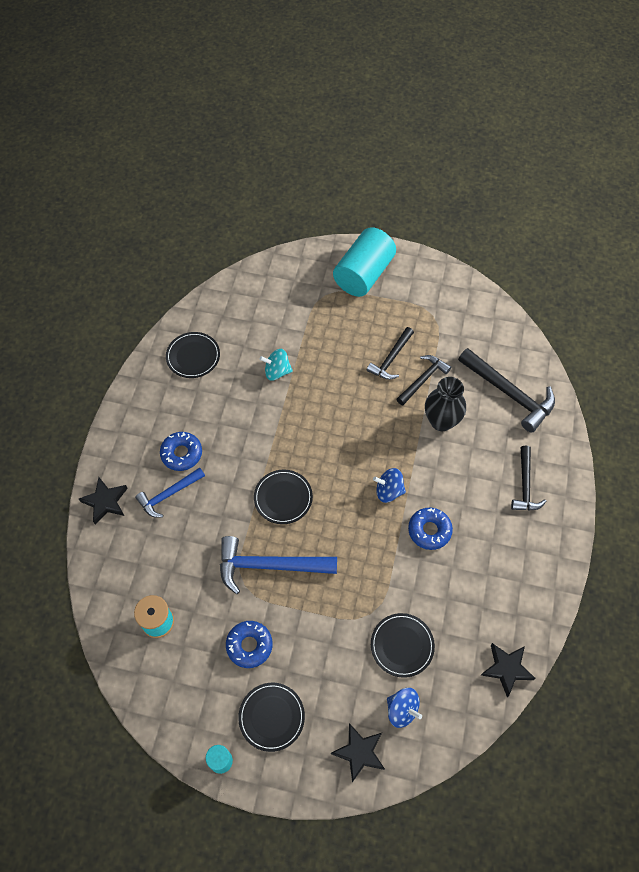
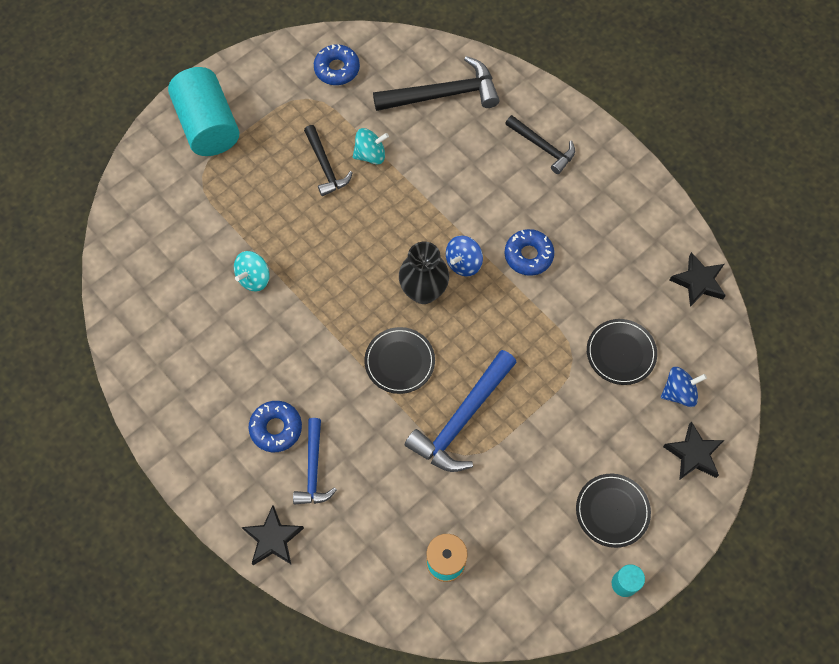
camera: 55 degrees left, 5 degrees up
(193, 356) = (168, 347): black plate -> none
(249, 645) = (530, 488): blue donut -> blue donut (337, 69)
(423, 379) = (370, 155): black hammer -> turquoise spinning top
(441, 421) = (427, 170): black vase -> black vase (423, 291)

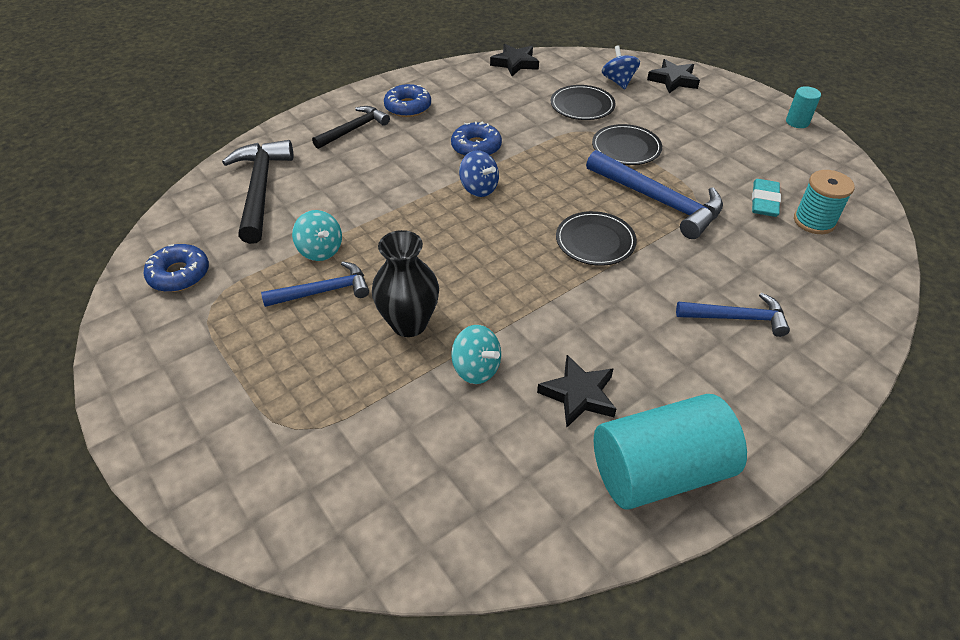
camera: 85 degrees left, 20 degrees down
(208, 125) = (208, 419): turquoise cylinder -> turquoise cylinder (659, 471)
(273, 538) = (834, 358): black star -> black star (578, 395)
(276, 428) = (690, 351): blue donut -> blue donut (408, 107)
(325, 166) = (323, 291): black hammer -> blue hammer
(370, 155) = (320, 250): turquoise spinning top -> turquoise spinning top turned 150 degrees clockwise
(423, 291) = (510, 218): black vase -> black vase (409, 323)
(472, 519) = (764, 201): none -> turquoise eraser
(612, 511) = (733, 122): black plate -> black plate (626, 147)

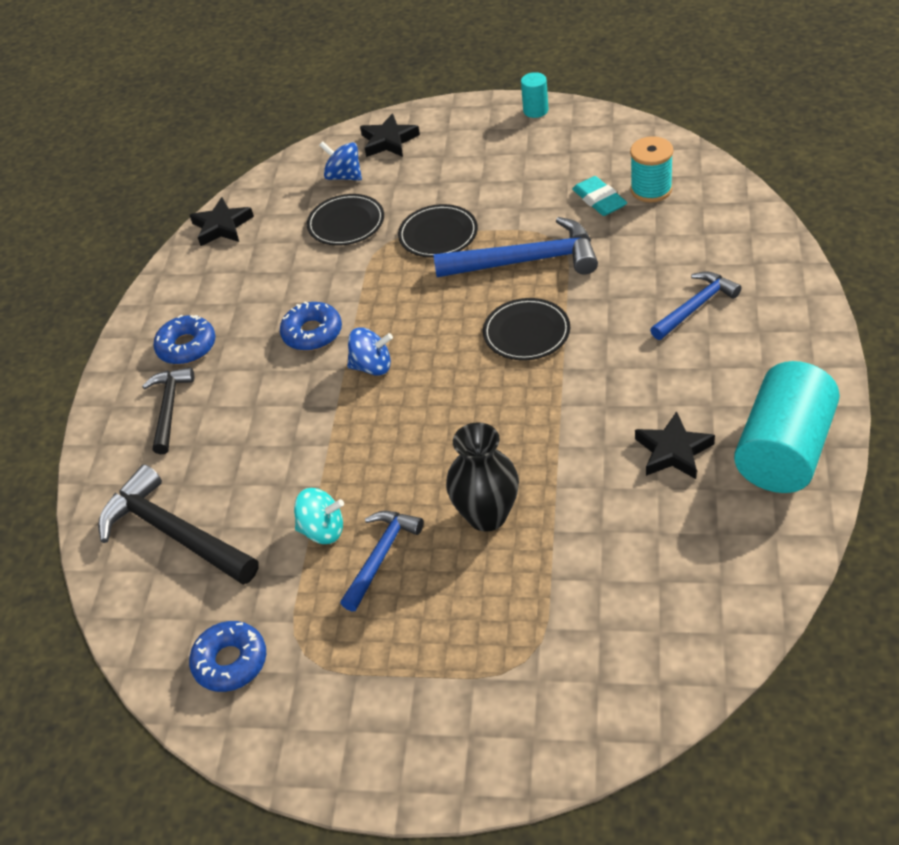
camera: 40 degrees left, 0 degrees up
(476, 369) = (583, 499): turquoise spinning top -> none

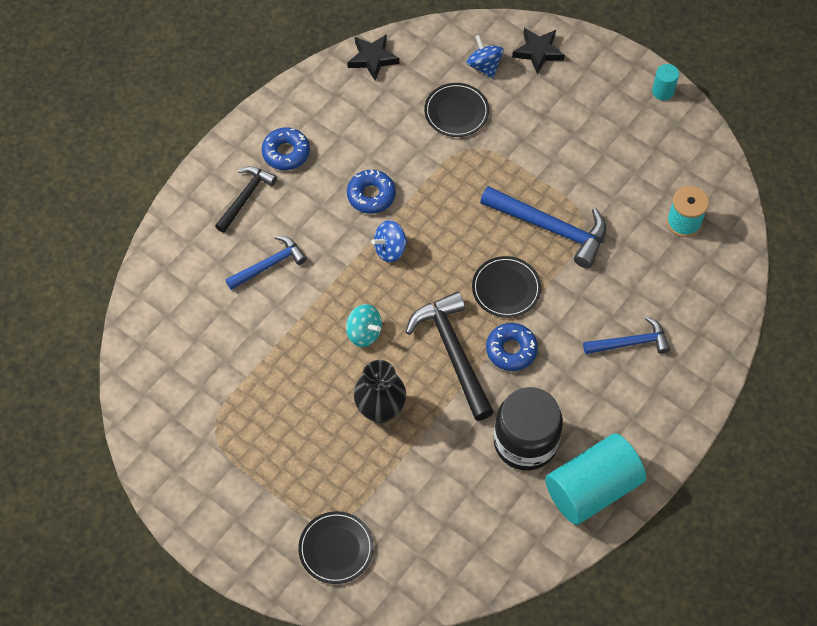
camera: 25 degrees right, 15 degrees up
(174, 534) = (192, 297): black hammer -> black hammer (453, 353)
(230, 662) = (171, 408): blue donut -> blue donut (511, 350)
(323, 530) = (278, 354): turquoise spinning top -> turquoise spinning top (364, 333)
(372, 366) = (390, 249): blue spinning top -> blue spinning top turned 120 degrees clockwise
(380, 556) = (299, 395): blue hammer -> blue hammer (269, 265)
(438, 234) = (510, 164): black plate -> black plate (336, 548)
(599, 200) = (641, 207): turquoise eraser -> none
(673, 451) = (525, 442): black star -> black jar

